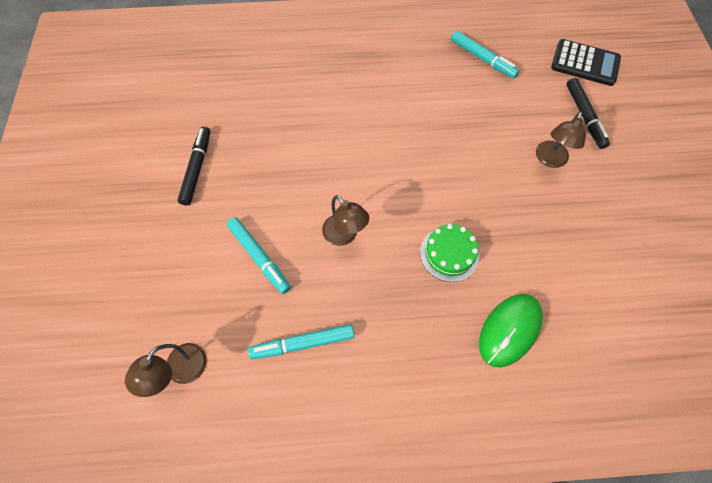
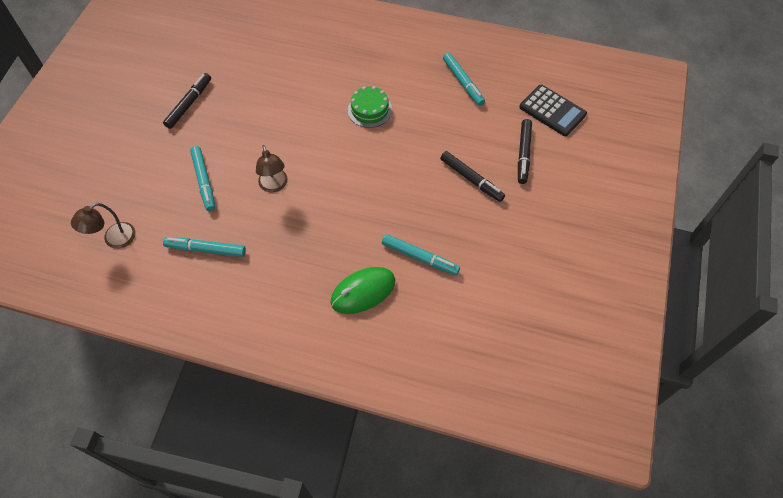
camera: 20 degrees right, 5 degrees down
(449, 254) = (347, 224): green cake -> green cake (369, 110)
(547, 267) = (420, 257): none -> turquoise marker
(549, 160) = (471, 179): brown lamp -> black marker

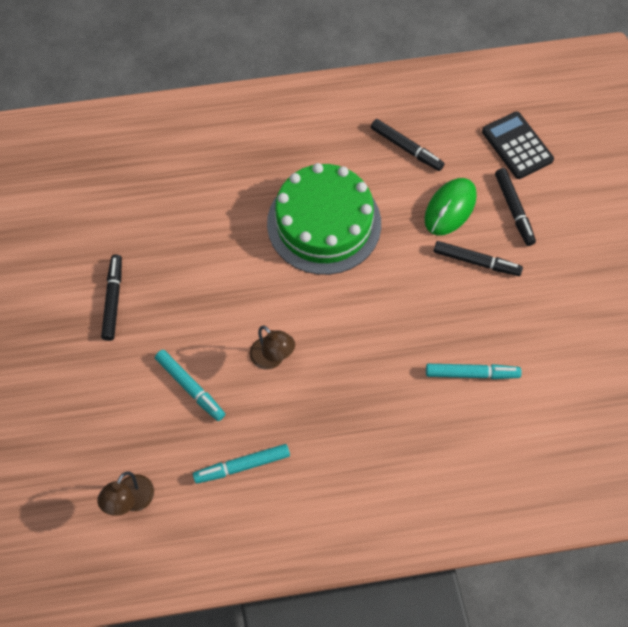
camera: 25 degrees left, 5 degrees up
(363, 291) = (435, 437): green mouse -> green mouse (450, 208)
(369, 110) = (324, 223): green cake -> green cake, size x2.11
(463, 82) = (406, 148): turquoise marker -> black marker
(552, 111) = (517, 146): black calculator -> black calculator turned 135 degrees counterclockwise

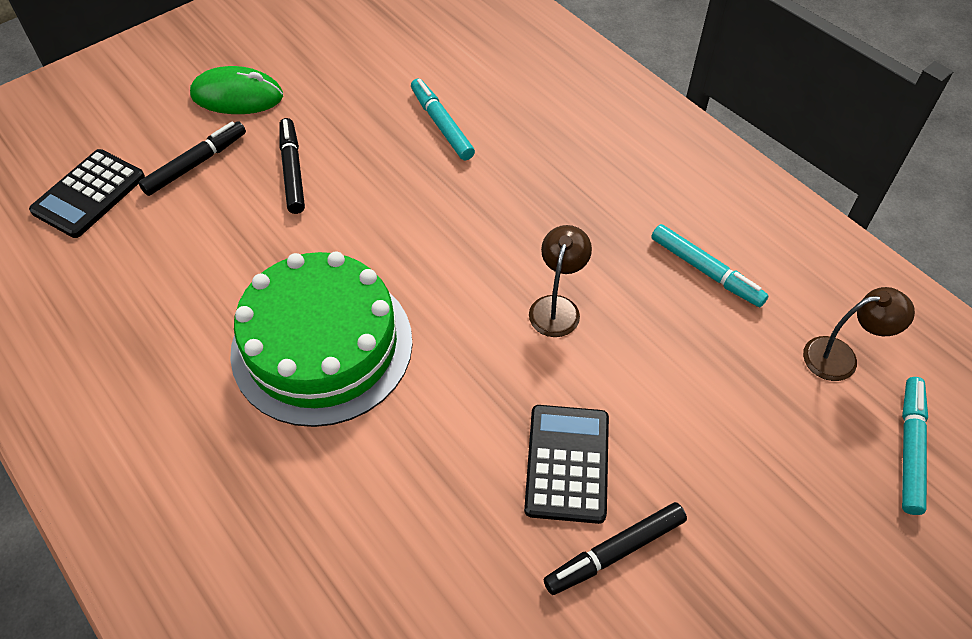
camera: 120 degrees left, 10 degrees down
(172, 306) = (567, 463): none -> black calculator
(190, 387) = (661, 374): turquoise marker -> turquoise marker (910, 448)
(406, 148) = (144, 307): black marker -> none
(450, 208) = (224, 223): green mouse -> green mouse (237, 96)

